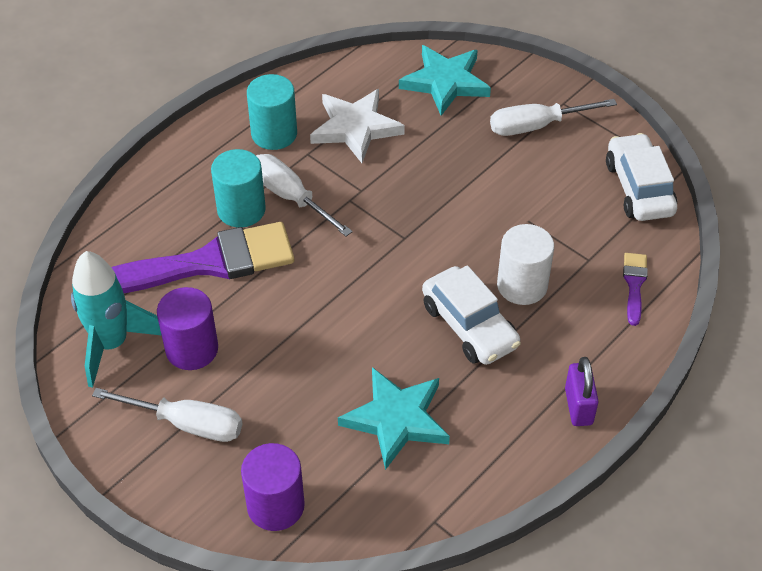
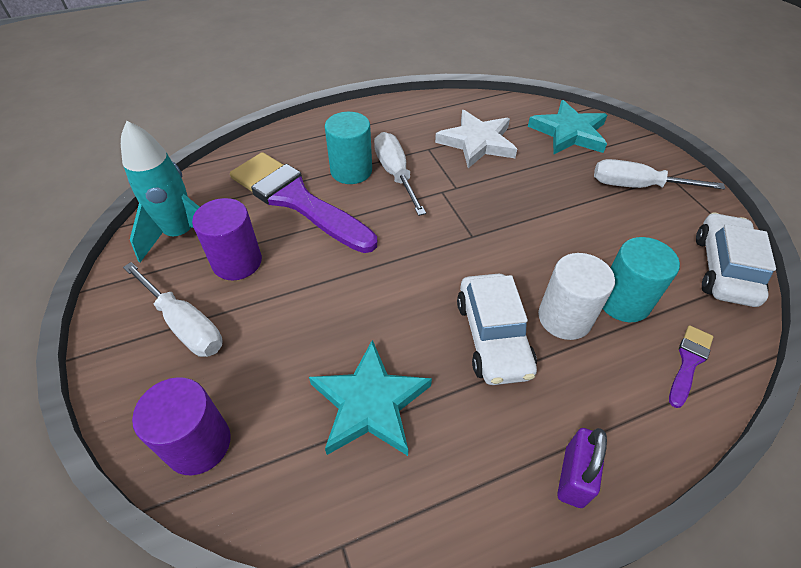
camera: 25 degrees right, 0 degrees up
(205, 263) = (296, 200): purple brush -> purple brush turned 150 degrees counterclockwise
(274, 134) = (411, 128): turquoise cylinder -> turquoise cylinder (623, 301)

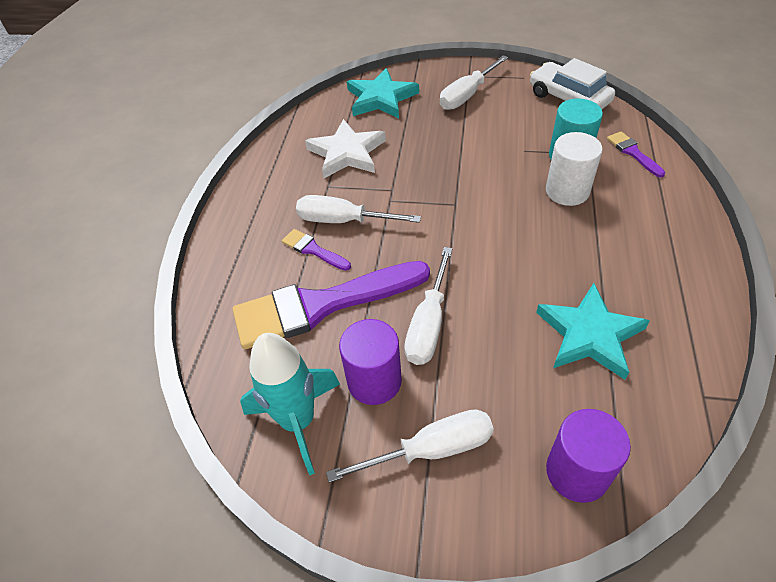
camera: 55 degrees left, 0 degrees up
(313, 273) = (428, 325): none -> white screwdriver
(351, 171) = (313, 250): turquoise cylinder -> purple brush
(493, 337) = (564, 236): white car -> none
(574, 476) = (694, 247): purple padlock -> none

